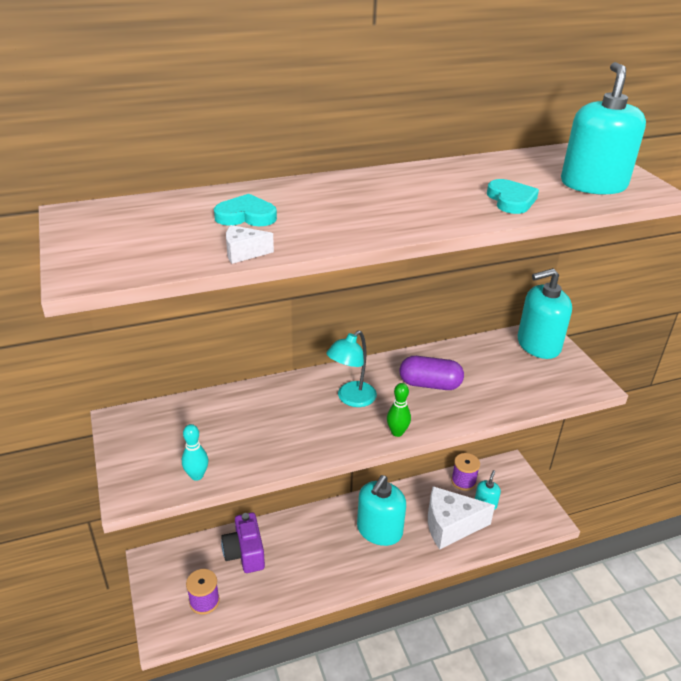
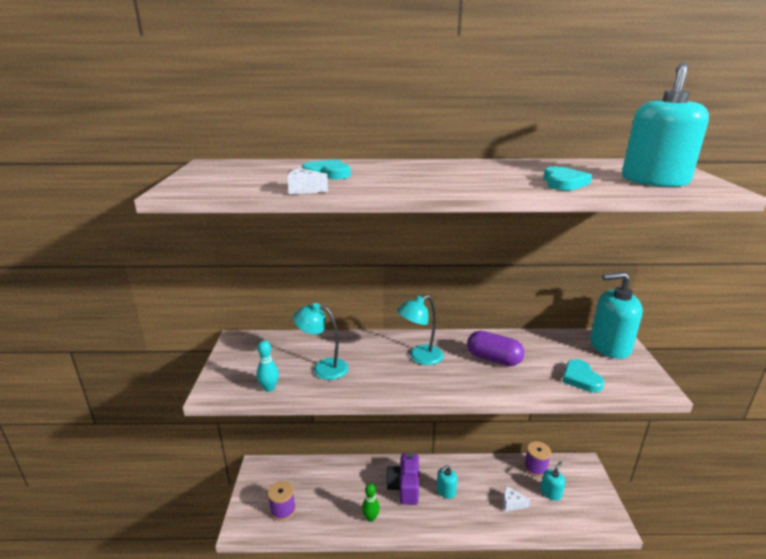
camera: 20 degrees right, 10 degrees down
(245, 553) = (329, 480): purple camera -> purple camera (404, 487)
(247, 436) = (323, 368): none -> turquoise lamp
(379, 530) = (446, 491): turquoise soap dispenser -> turquoise soap dispenser, size x0.51
(397, 432) = (448, 390): green bowling pin -> green bowling pin (370, 518)
(450, 526) = (512, 504): white cheese -> white cheese, size x0.43
(522, 389) = (580, 378): none -> turquoise heart

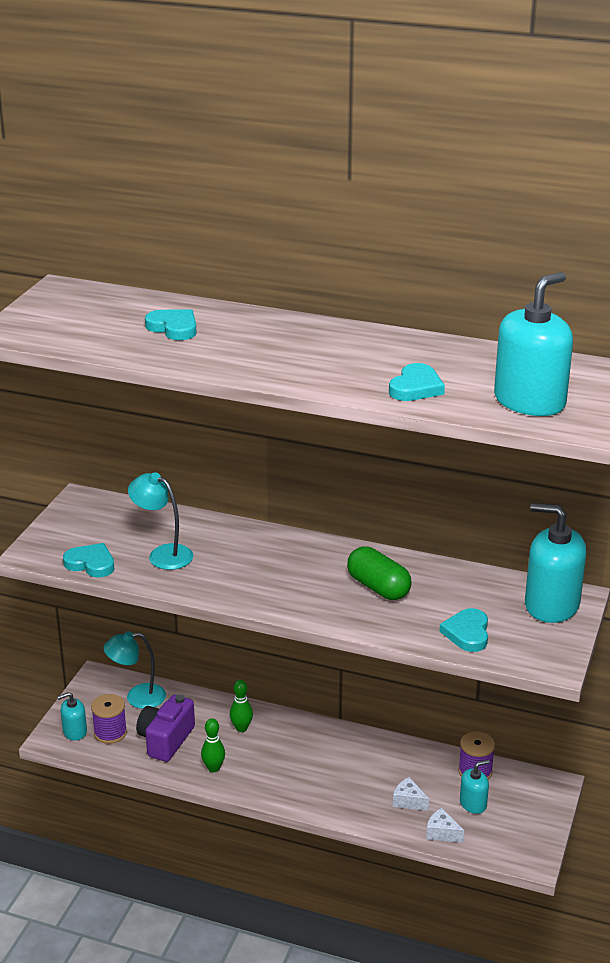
camera: 20 degrees right, 5 degrees up
(269, 388) = (91, 563): turquoise bowling pin -> turquoise heart
(304, 190) = (127, 354): white cheese -> white cheese (442, 833)
(374, 479) = (241, 728): none -> green bowling pin
(404, 487) = (276, 747): purple camera -> purple camera (166, 740)
(420, 357) = (287, 566): turquoise lamp -> turquoise lamp (137, 697)
(446, 491) = (328, 765): turquoise soap dispenser -> turquoise soap dispenser (75, 731)
(493, 359) = (378, 587): purple capsule -> green capsule

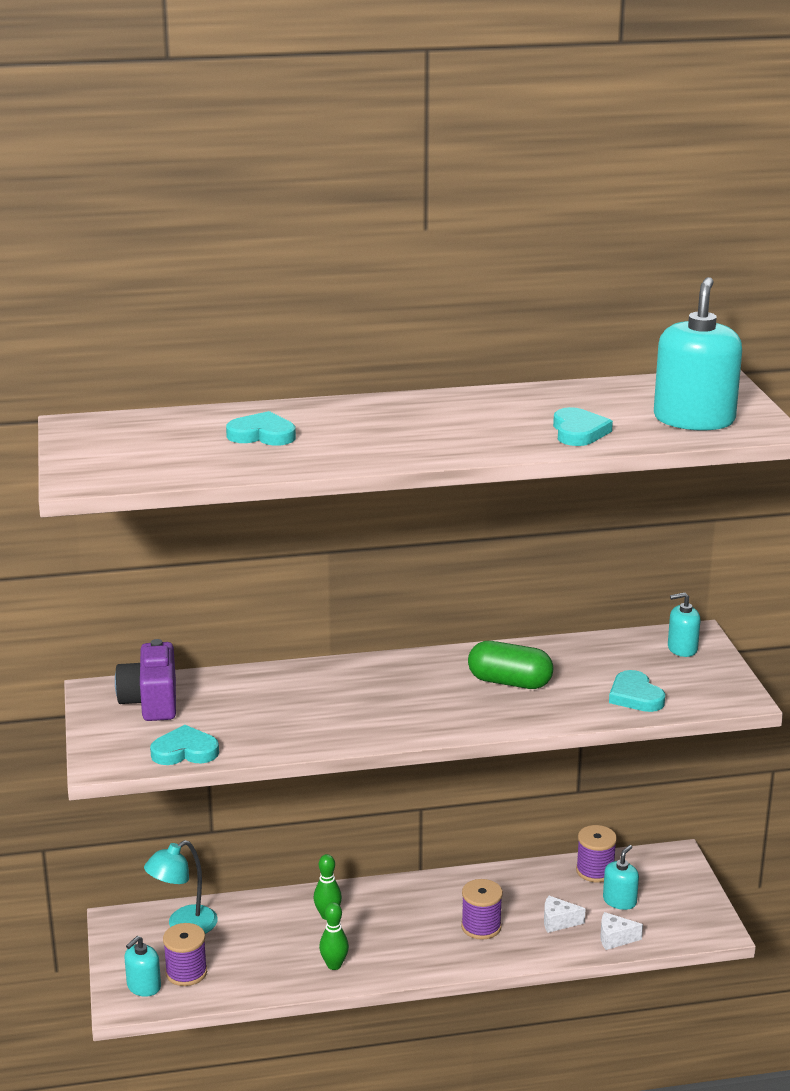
camera: 30 degrees left, 5 degrees down
(163, 554) = (255, 718): turquoise lamp -> none
(166, 740) = (256, 957): purple camera -> purple camera (151, 702)
(345, 781) = (481, 927): none -> purple spool
(551, 605) = (682, 648): turquoise soap dispenser -> turquoise soap dispenser, size x0.51

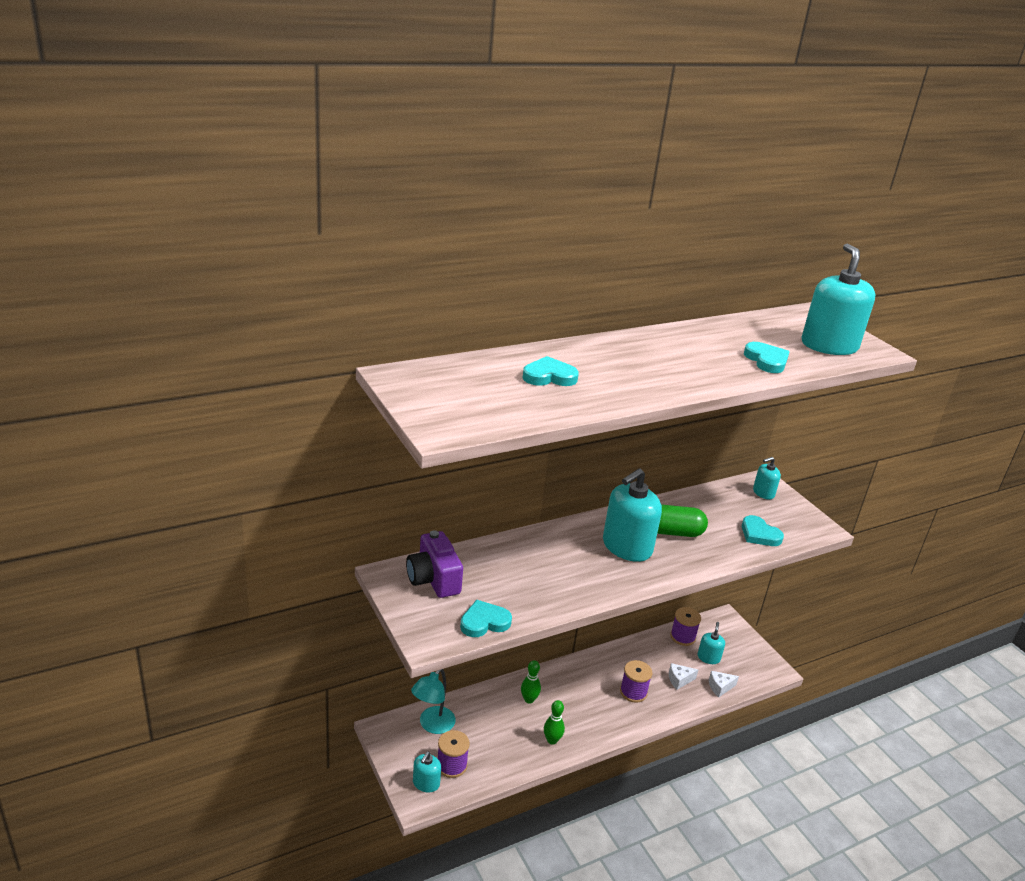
camera: 20 degrees left, 5 degrees up
(430, 692) = (626, 547): none -> turquoise soap dispenser

